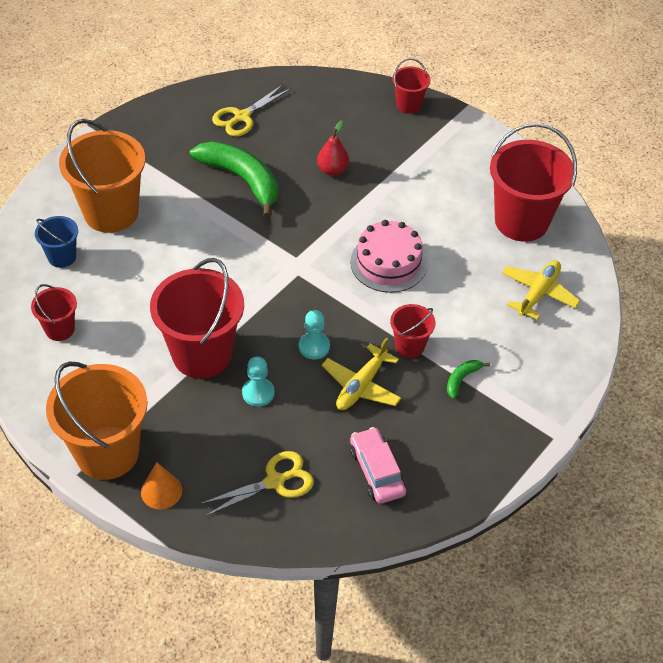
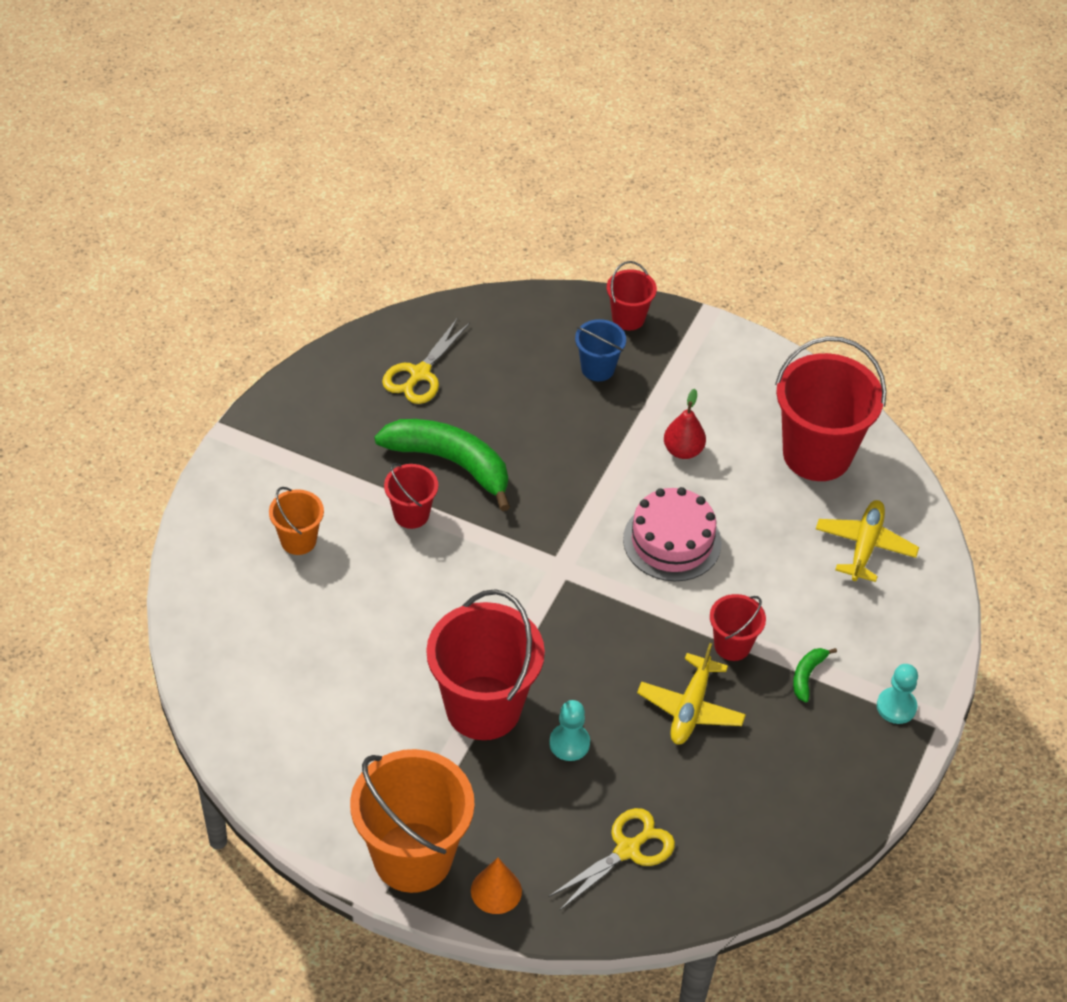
camera: 15 degrees left, 0 degrees up
(60, 329) = (292, 711): red bucket -> red bucket (411, 514)
(62, 257) = (258, 613): blue bucket -> blue bucket (598, 368)
(111, 212) = (298, 540): orange bucket -> orange bucket, size x0.50
(314, 346) = (617, 670): turquoise pawn -> turquoise pawn (896, 707)
(332, 170) = (561, 428): red pear -> red pear (683, 450)
(377, 471) = (743, 811): pink car -> none

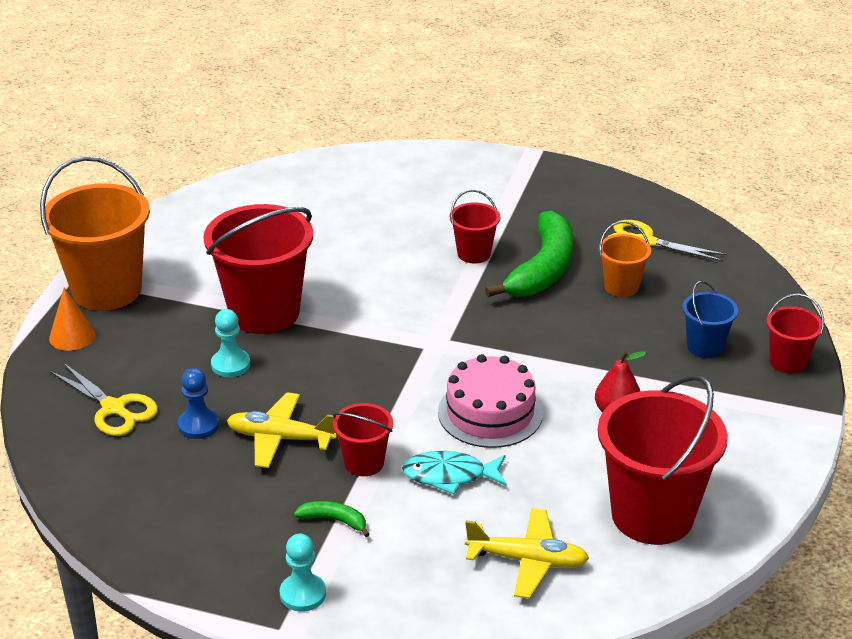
camera: 85 degrees right, 15 degrees down
(298, 540) = (427, 200): orange bucket -> orange bucket (621, 287)
(663, 775) = (198, 425): none -> blue pawn
(755, 583) = (450, 475): none -> turquoise fish

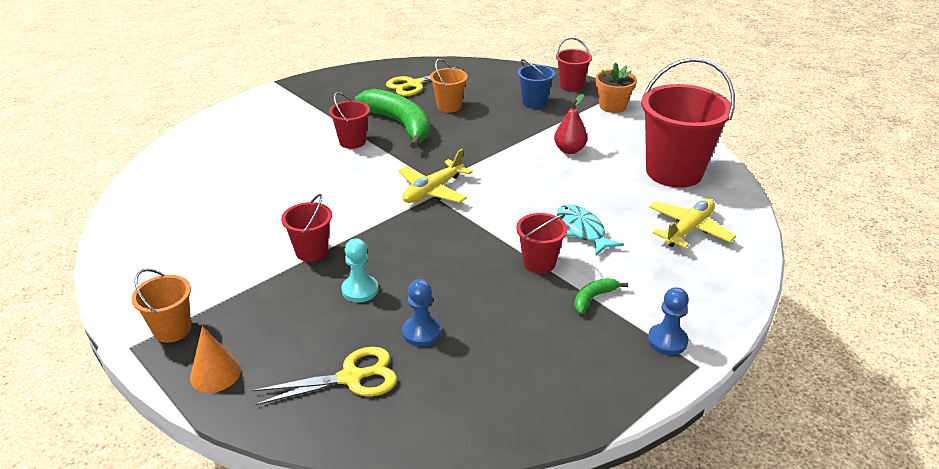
camera: 60 degrees left, 0 degrees up
(107, 290) = (172, 329): orange bucket -> orange bucket, size x0.50
(264, 312) = (312, 251): red bucket -> red bucket, size x0.50
(280, 438) = (477, 293): yellow plane -> yellow plane (433, 191)
(303, 594) = (667, 341): turquoise pawn -> blue pawn
(450, 475) = (582, 231): turquoise fish -> turquoise fish turned 120 degrees clockwise
(490, 412) = (529, 193): pink cake -> none
(771, 415) = (612, 106): none -> orange flower pot

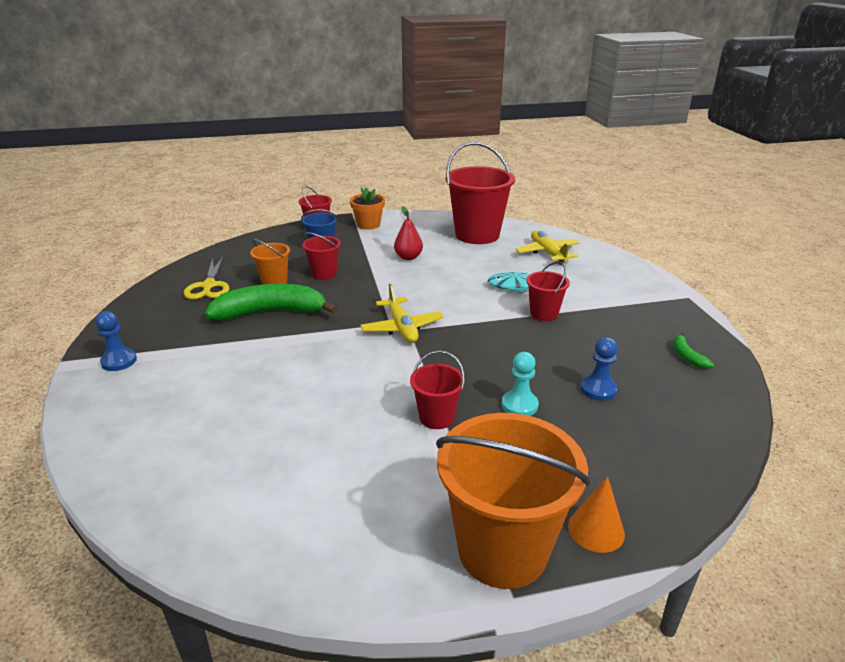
camera: 60 degrees left, 5 degrees down
(172, 329) = (502, 550): orange bucket -> orange bucket, size x2.01
(351, 377) = (640, 442): yellow scissors -> none
(352, 142) = (267, 345): red bucket -> red bucket (324, 274)
(593, 298) = (600, 307): green banana -> green banana (687, 356)
(667, 341) = (659, 298): blue pawn -> blue pawn (119, 361)

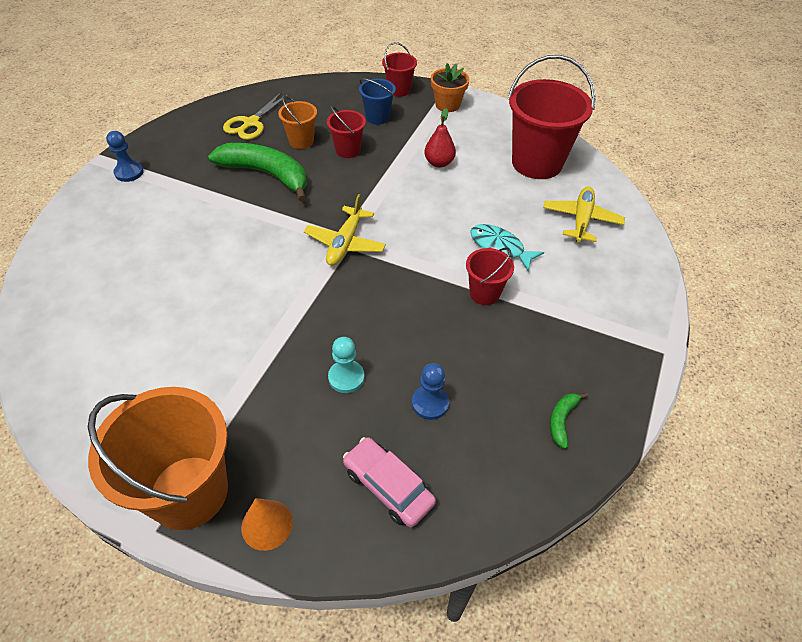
camera: 35 degrees right, 20 degrees up
(436, 417) = (272, 349): red bucket -> none
(642, 451) = (388, 486): none -> pink car

